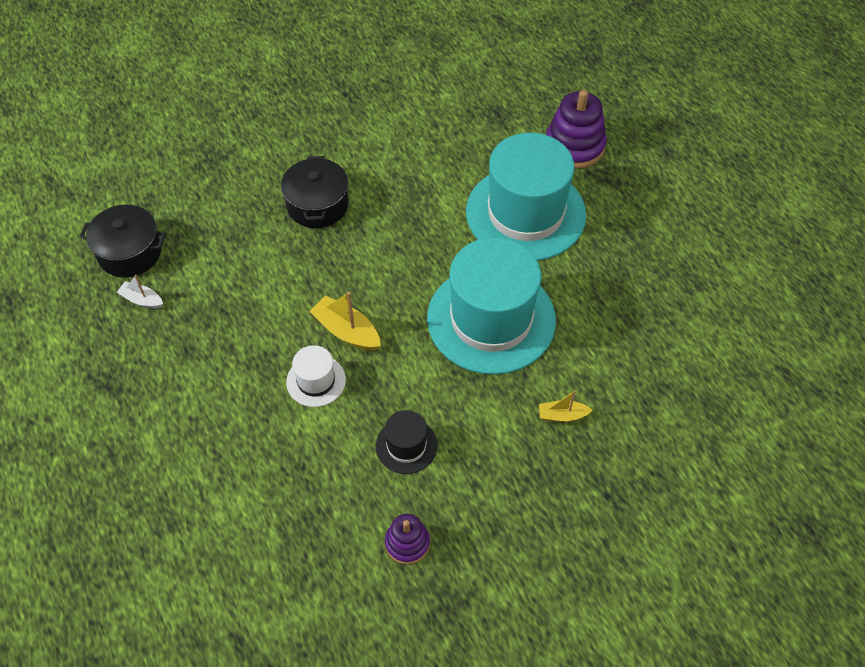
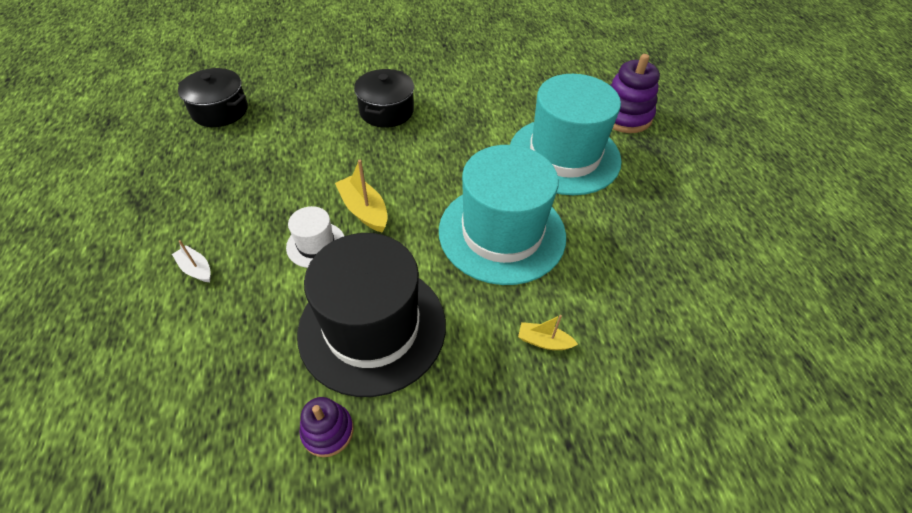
camera: 15 degrees right, 5 degrees down
(142, 300) = (207, 145): white boat -> white boat (196, 269)
(406, 446) = (372, 327): black hat -> black hat, size x2.25

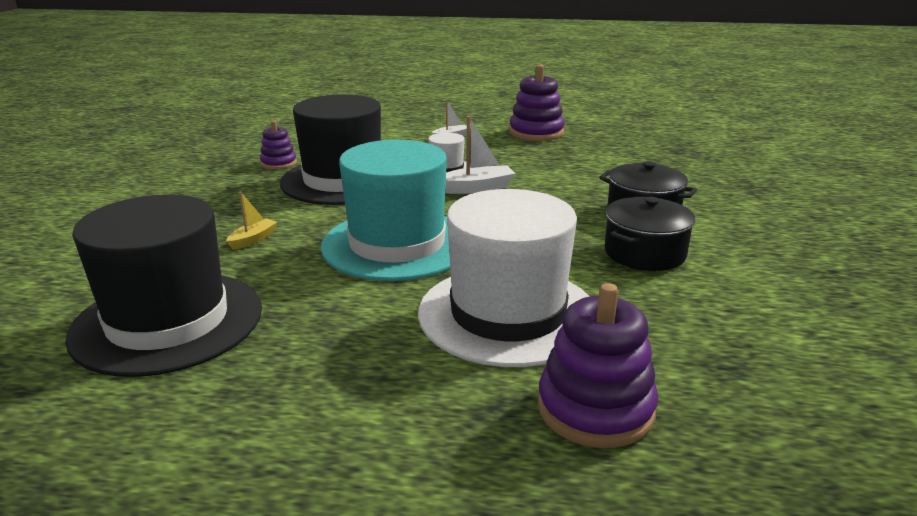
camera: 110 degrees right, 25 degrees down
(178, 195) = (536, 132): none -> purple stacking toy
(220, 110) = (654, 145): black pot -> black pot (644, 253)
(364, 210) = (476, 188): yellow boat -> white boat
(564, 155) = (508, 314): turquoise hat -> white hat
(689, 327) = (168, 321): none -> black hat

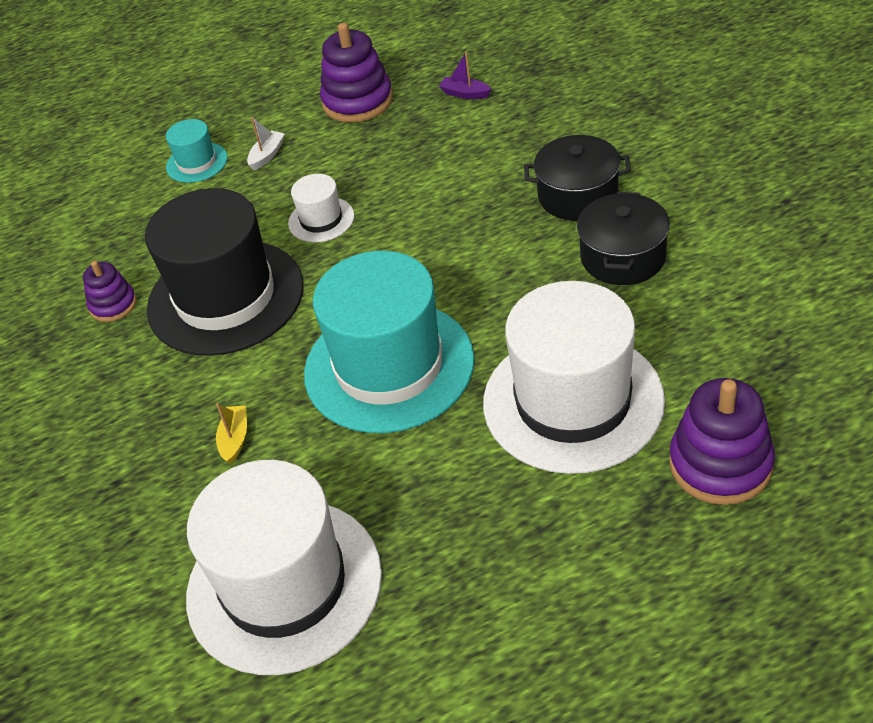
camera: 25 degrees left, 20 degrees up
(168, 321) = (284, 585): black hat -> white hat
(407, 128) = (197, 162): none -> turquoise hat
(476, 188) = (384, 237): white boat -> none
(613, 148) = (465, 94): none -> purple boat

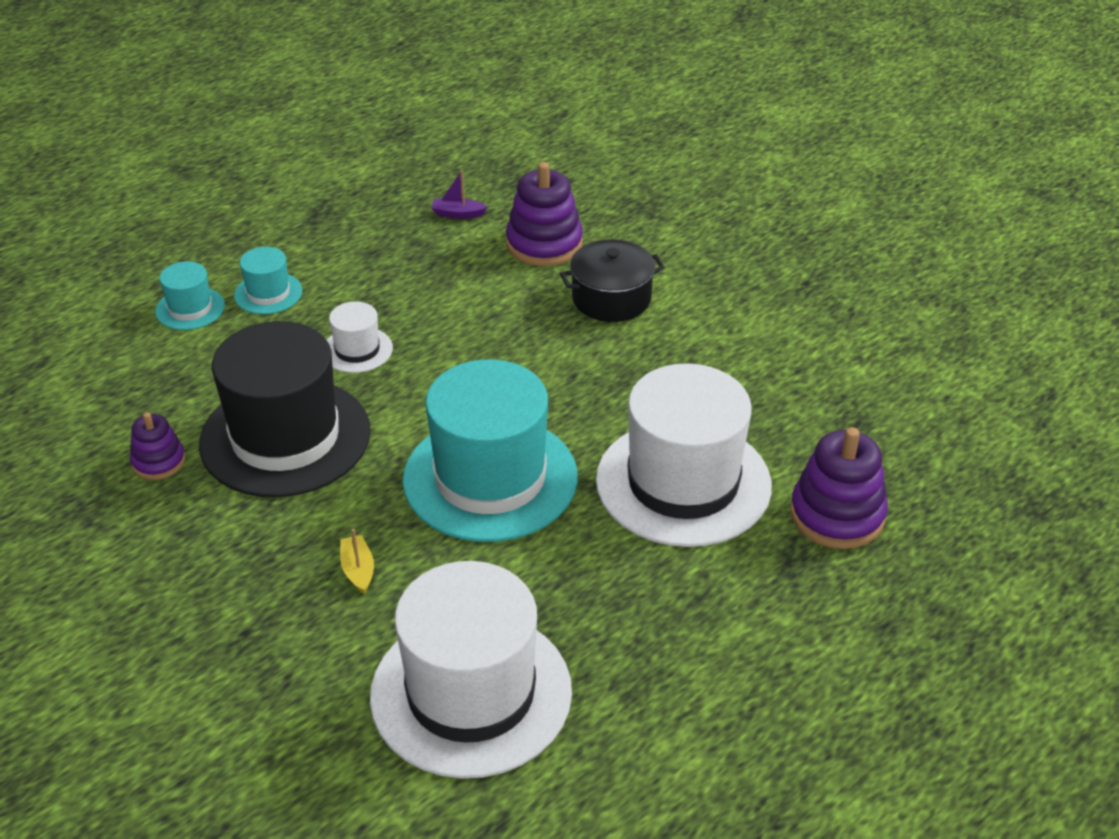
camera: 25 degrees left, 5 degrees down
(267, 155) = (268, 293): white boat -> turquoise hat
(357, 101) = (345, 231): purple stacking toy -> purple stacking toy (544, 244)
(623, 257) = (677, 349): black pot -> none

